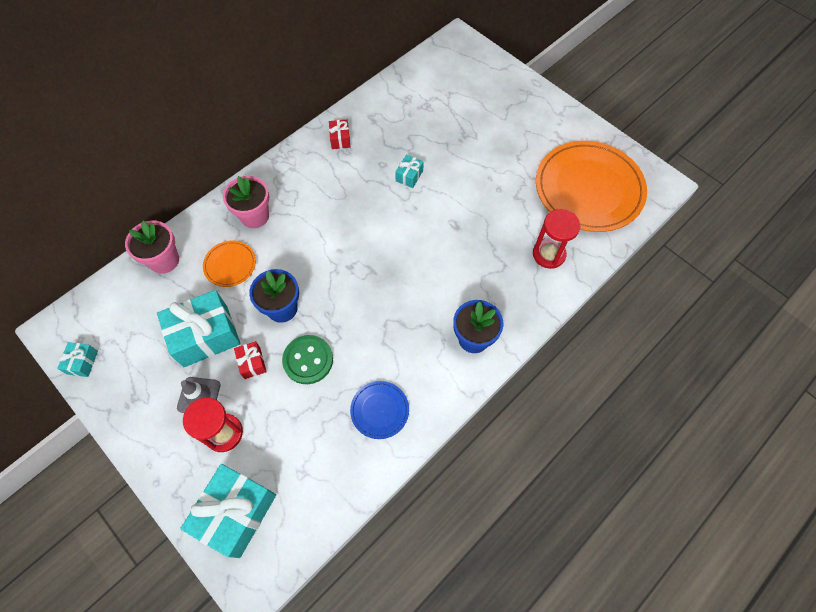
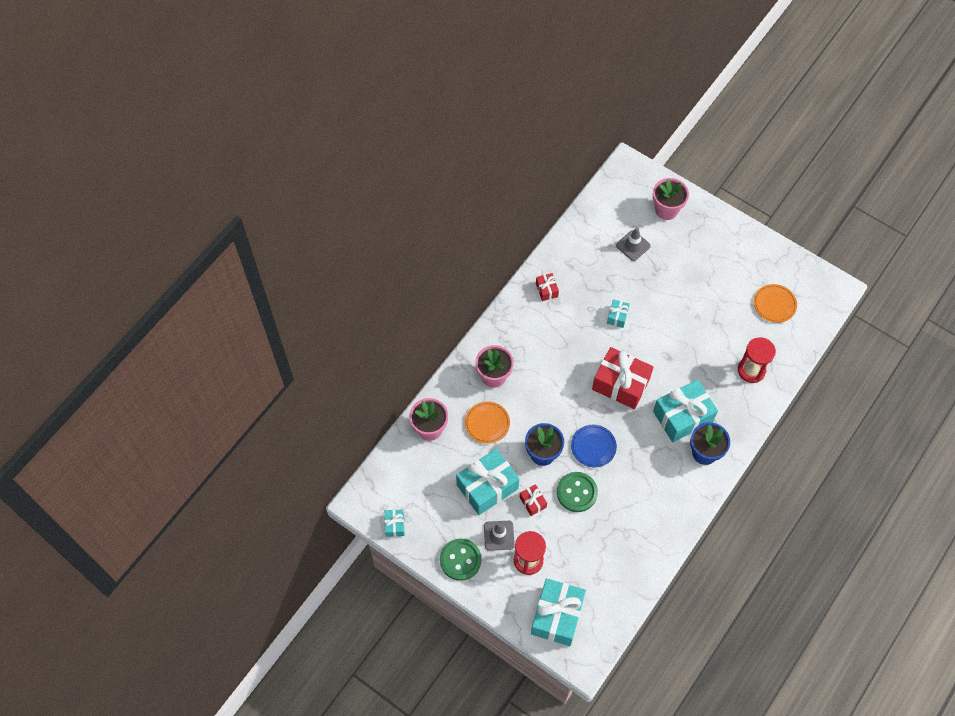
camera: 10 degrees left, 0 degrees up
(143, 418) = (460, 560): none -> green button
(379, 410) = (644, 522): blue plate -> blue plate (593, 447)
(394, 246) = (620, 384): none -> red gift
(444, 110) = (633, 245): none -> grey traffic cone
(456, 293) = (682, 417): none -> turquoise gift
(489, 82) = (666, 209): none -> pink flower pot
(588, 189) = (774, 304): orange plate -> orange plate, size x0.45

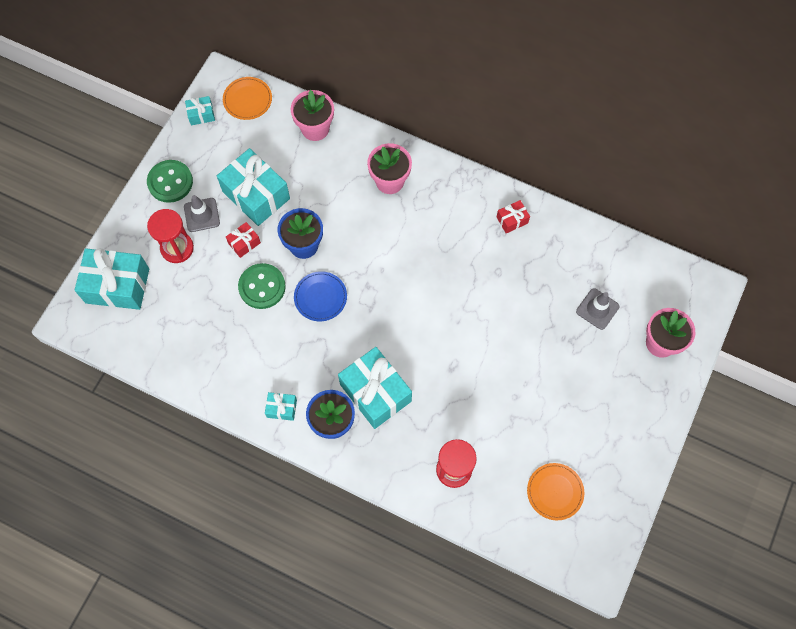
camera: 80 degrees right, 5 degrees up
(487, 423) = (331, 183): orange plate -> orange plate (247, 100)
(617, 316) = (494, 302): turquoise gift -> turquoise gift (282, 408)
(620, 384) = (405, 317): red gift -> none

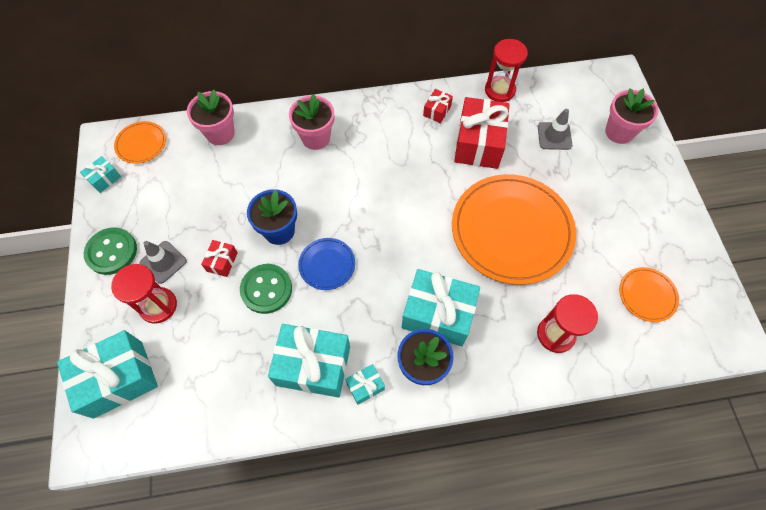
camera: 35 degrees left, 5 degrees down
(256, 195) = (204, 215): turquoise gift -> turquoise gift (313, 365)
(488, 366) = (511, 231): none -> orange plate
(524, 273) = (478, 143): none -> red gift
(585, 235) = (499, 90): none -> red hourglass

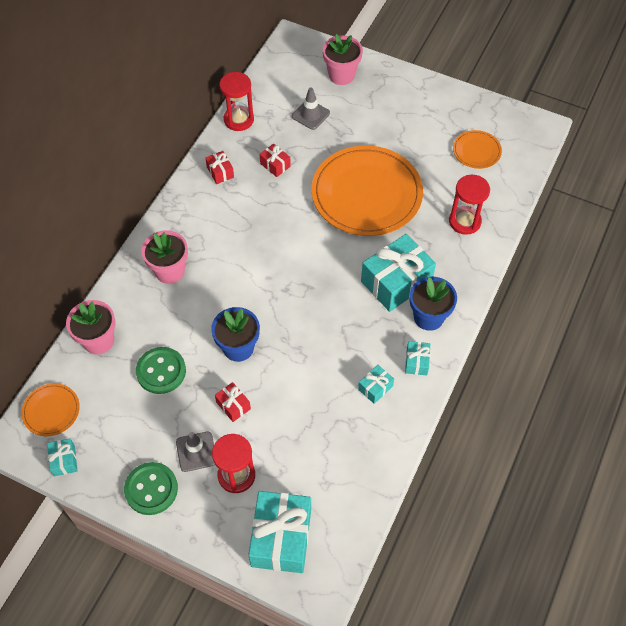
camera: 55 degrees left, 5 degrees down
(266, 289) = (285, 385): green button -> green button (161, 371)
(313, 365) = (375, 388): turquoise gift -> turquoise gift, size x0.47
(327, 265) = (297, 331): blue plate -> none
(478, 143) = (275, 165): red gift -> red gift, size x0.47

